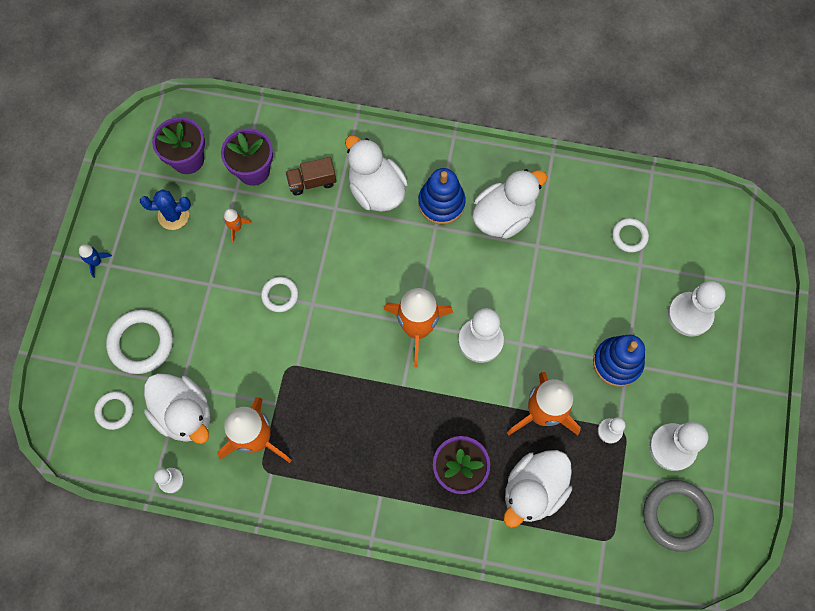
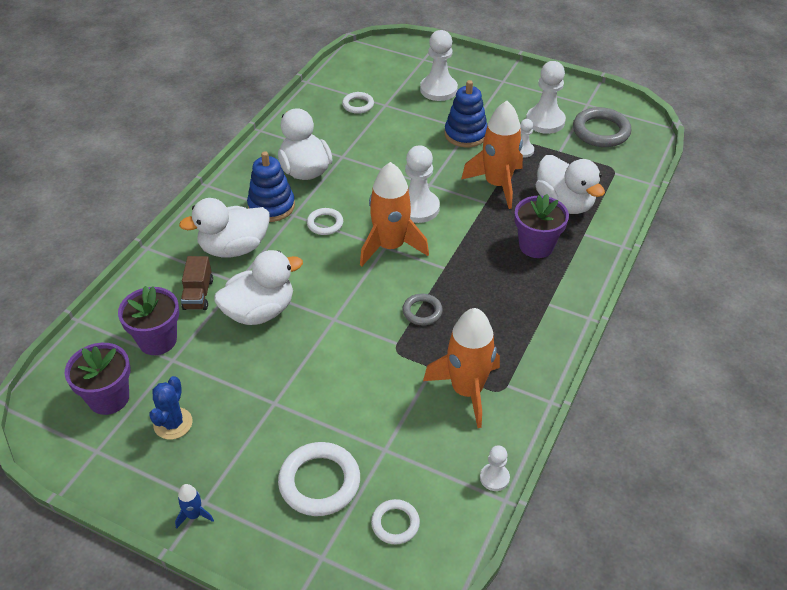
camera: 75 degrees left, 25 degrees down
(184, 413) = (419, 452): white duck -> white duck (260, 311)
(236, 227) = (218, 367): orange rocket -> none
(280, 295) = (314, 343): white ring -> white ring (325, 224)
(340, 378) = (422, 311): none -> grey ring

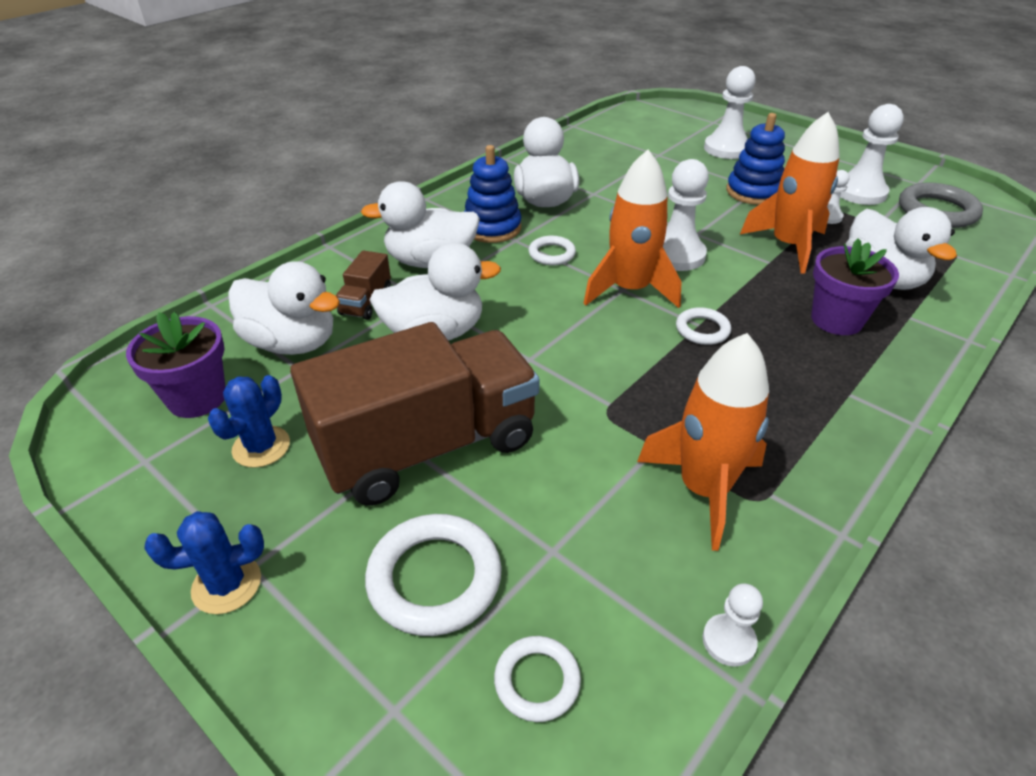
camera: 15 degrees right, 5 degrees down
(157, 340) = (292, 343): purple flower pot -> white duck
(194, 515) = (227, 584): blue rocket -> blue cactus
(285, 399) = (427, 446): none -> brown truck
(358, 105) = (626, 151): white ring -> white ring (702, 330)
(422, 311) = (656, 371): grey ring -> none

